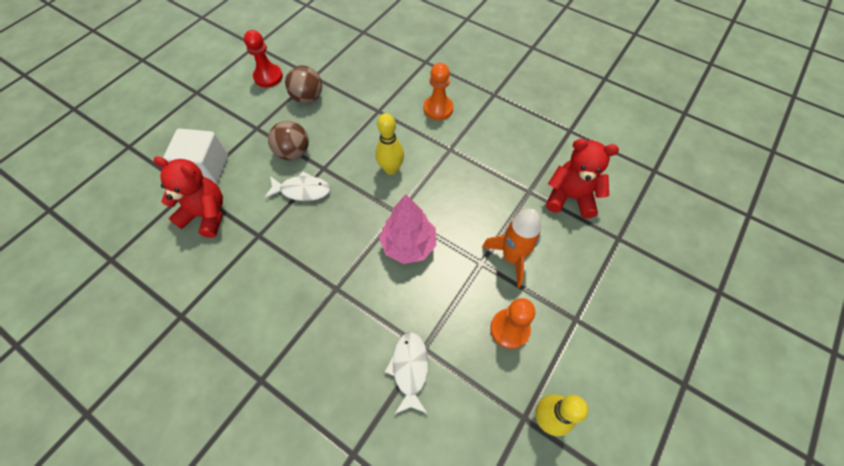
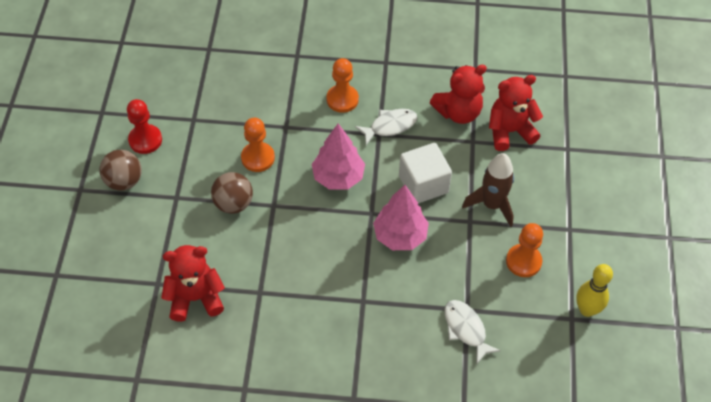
camera: 30 degrees left, 5 degrees down
(206, 168) = (157, 258): white cube -> white cube (423, 184)
(302, 190) = (270, 234): white fish -> white fish (390, 126)
(308, 98) = (205, 144): brown ball -> brown ball (124, 181)
(339, 125) = (258, 158): none -> orange pawn
(391, 169) = (338, 177): yellow bowling pin -> pink tree
(512, 257) = (492, 205): orange rocket -> brown rocket
(532, 160) = (458, 112): none -> red teddy bear

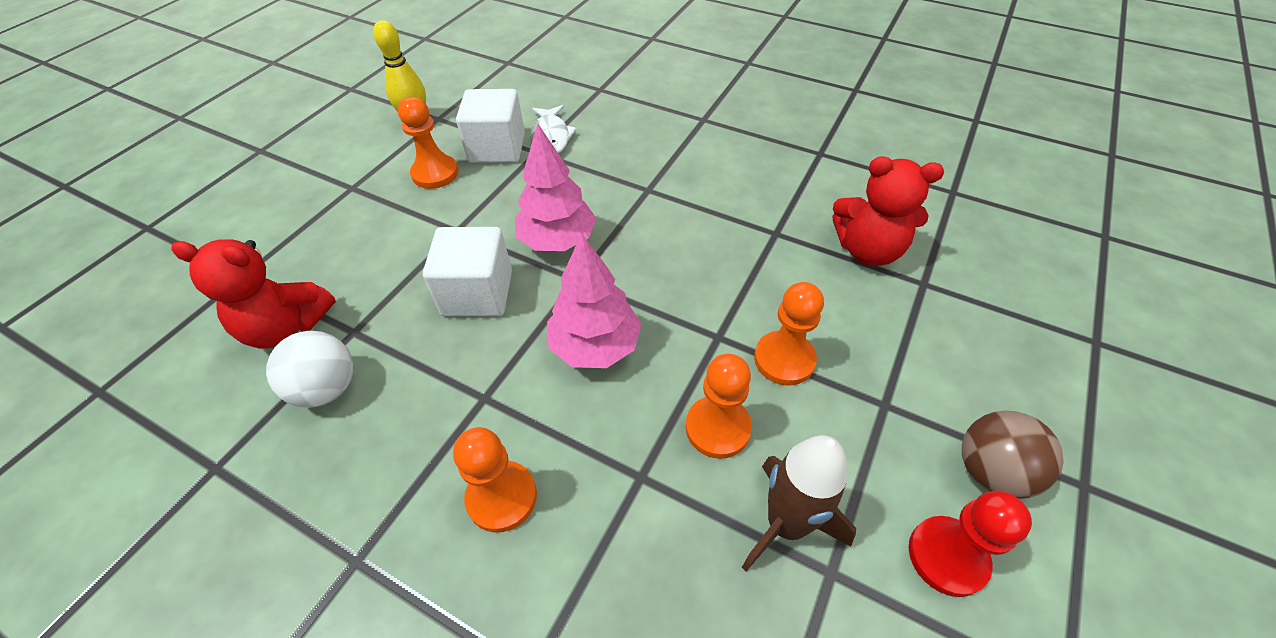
camera: 155 degrees left, 5 degrees down
(233, 204) = (784, 359): brown ball -> orange pawn
(390, 126) = (455, 405): white fish -> none
(458, 112) = (327, 388): red teddy bear -> white ball
(492, 205) = (412, 239): brown rocket -> brown rocket (786, 524)
(498, 302) = (497, 148): none -> white cube

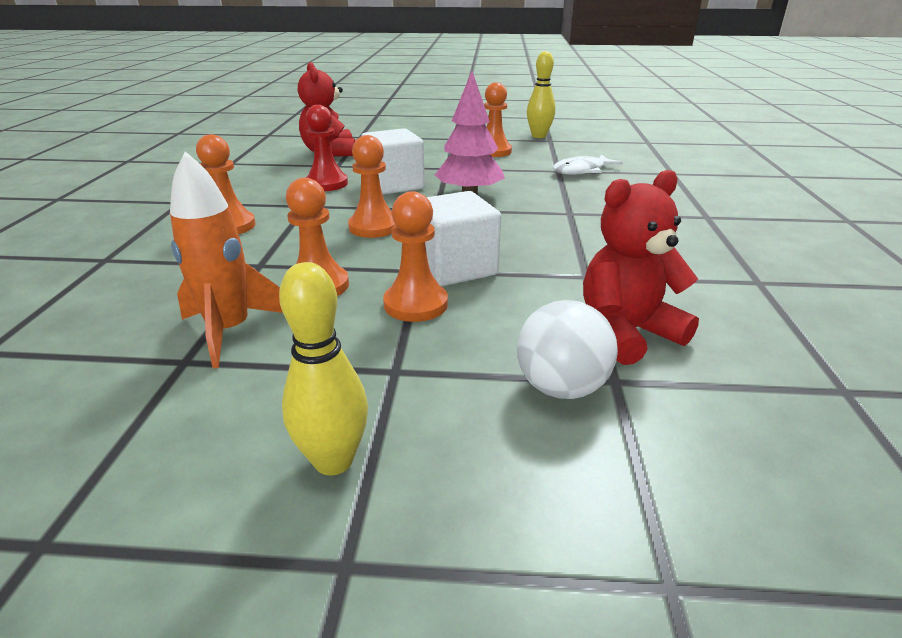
camera: 65 degrees right, 20 degrees down
(327, 388) = (292, 170): white ball -> white ball (561, 387)
(497, 148) = (544, 160): white cube -> white cube (455, 268)
(595, 346) = (373, 227): pink tree -> orange pawn
(786, 524) = (229, 331): brown rocket -> orange rocket
(868, 250) = (626, 332): red teddy bear -> red teddy bear turned 75 degrees clockwise
(947, 556) = (208, 432): red pawn -> red pawn (326, 184)
(990, 471) = (333, 461): brown ball -> yellow bowling pin

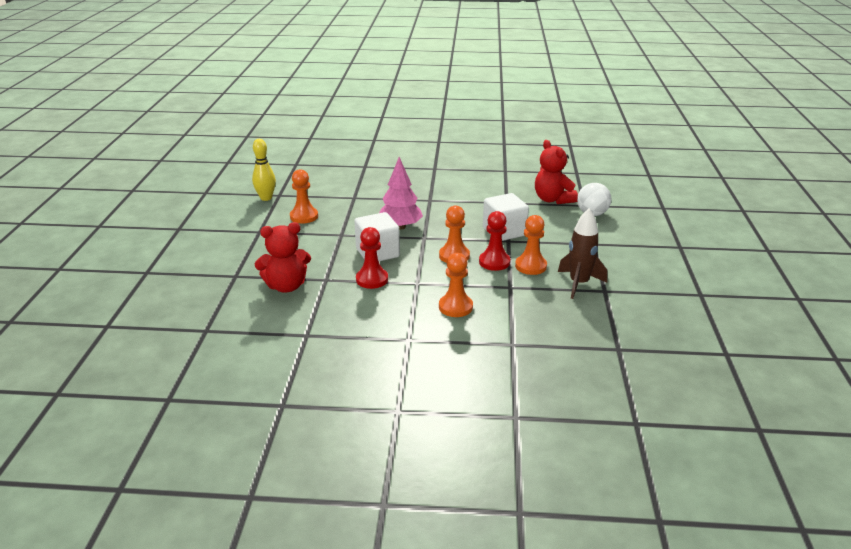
camera: 90 degrees left, 0 degrees up
(229, 331) = (579, 283): orange rocket -> brown rocket
(333, 461) = (645, 251): yellow bowling pin -> none
(344, 255) = (494, 262): none -> red pawn
(415, 304) = (542, 241): orange pawn -> none
(581, 171) = (356, 190): white fish -> none

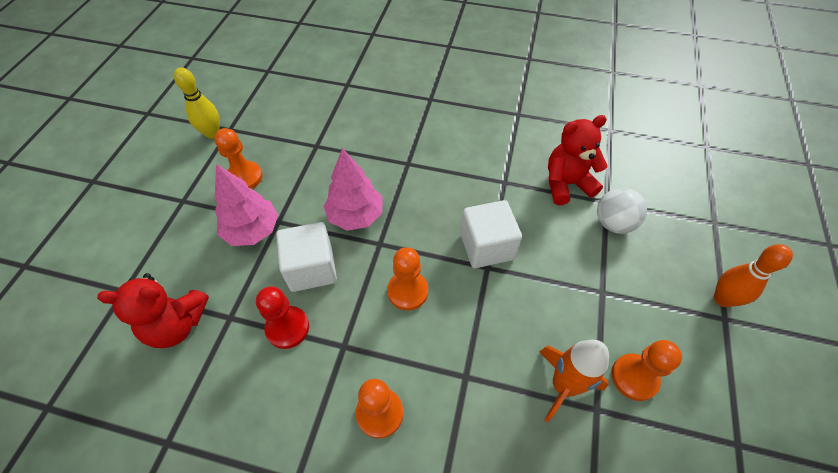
camera: 10 degrees right, 25 degrees up
(323, 240) = (252, 231): none -> pink tree
(494, 262) = (457, 314): red pawn -> none
(530, 266) = (504, 332): orange pawn -> orange pawn (634, 377)
(553, 199) = (566, 184): red teddy bear -> red teddy bear turned 90 degrees clockwise
(579, 283) = (563, 386): brown rocket -> orange rocket
(676, 239) = (722, 299): none -> orange bowling pin

